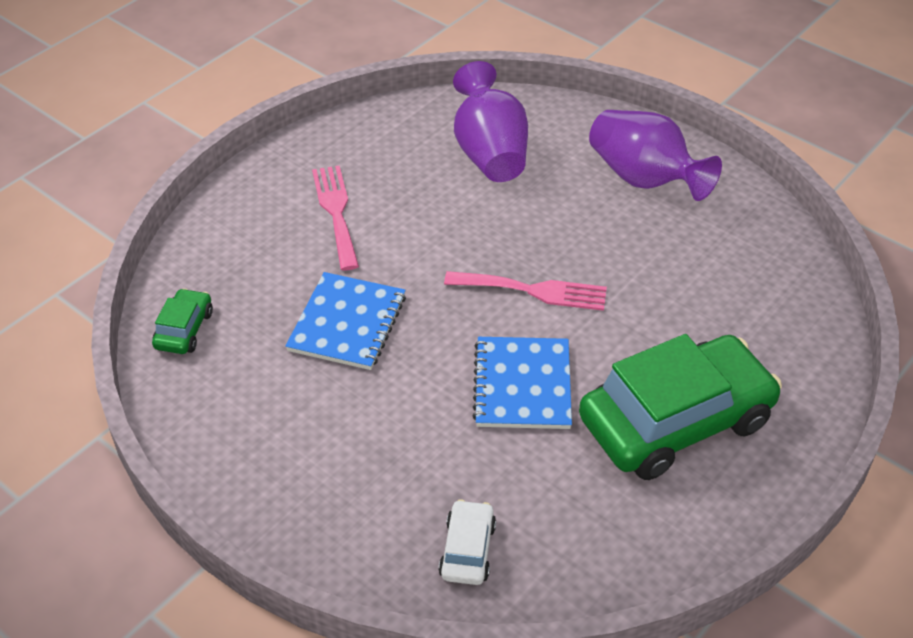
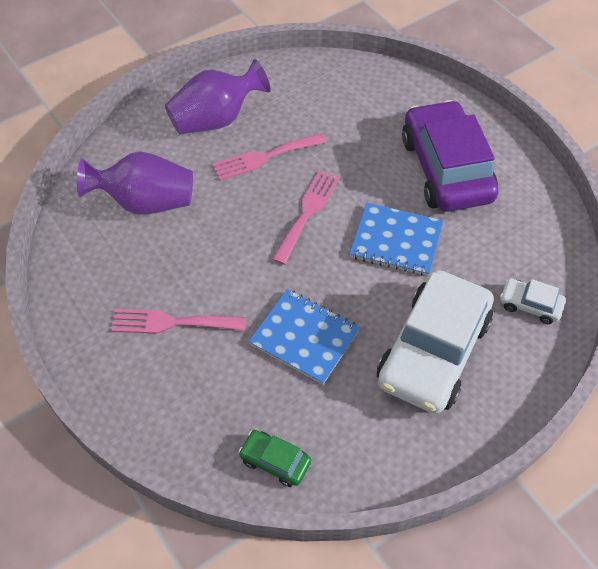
camera: 75 degrees left, 10 degrees up
(361, 449) = (433, 351): none -> white car
(604, 234) = (264, 157): none -> pink fork
(675, 421) = (446, 169): green car -> purple car

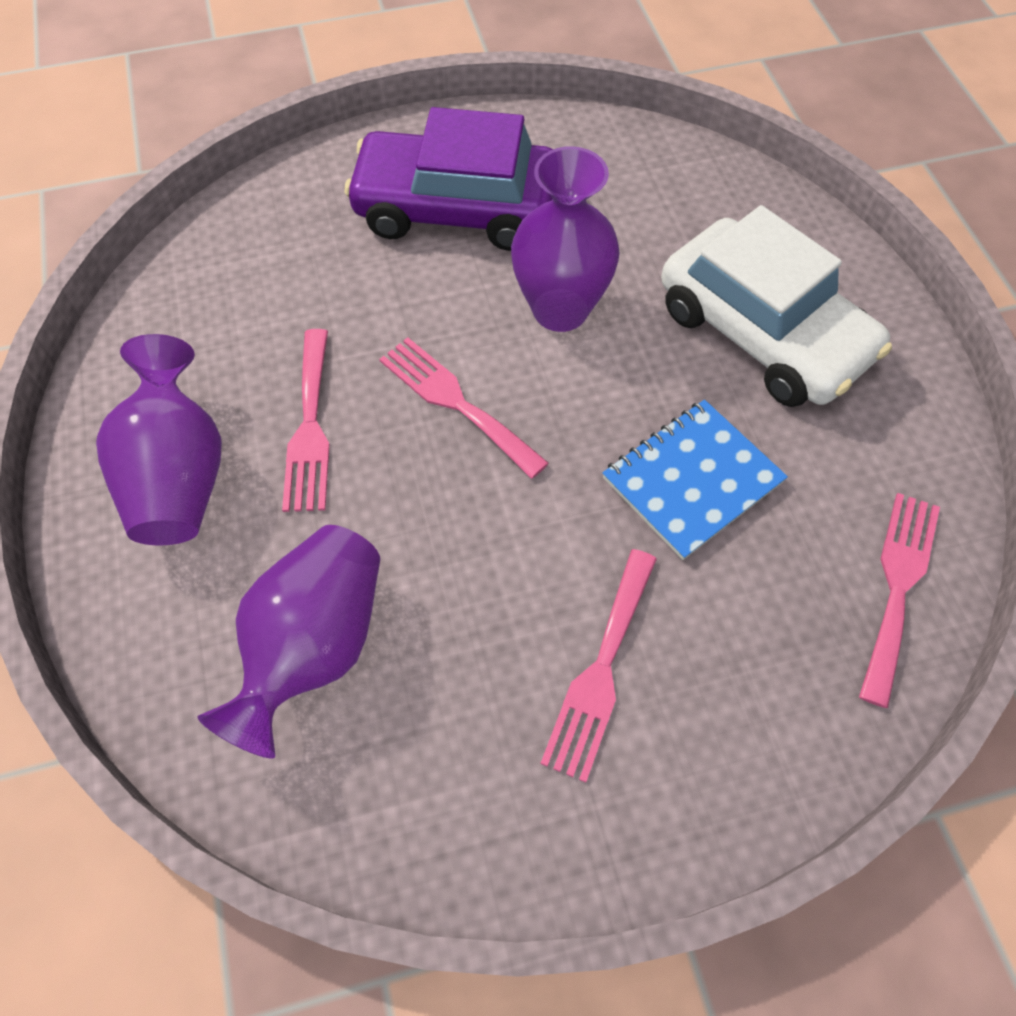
camera: 70 degrees left, 5 degrees up
(275, 461) = (898, 586): green car -> pink fork
(396, 241) = (560, 310): blue notebook -> purple vase
(530, 305) = (721, 207): white car -> none

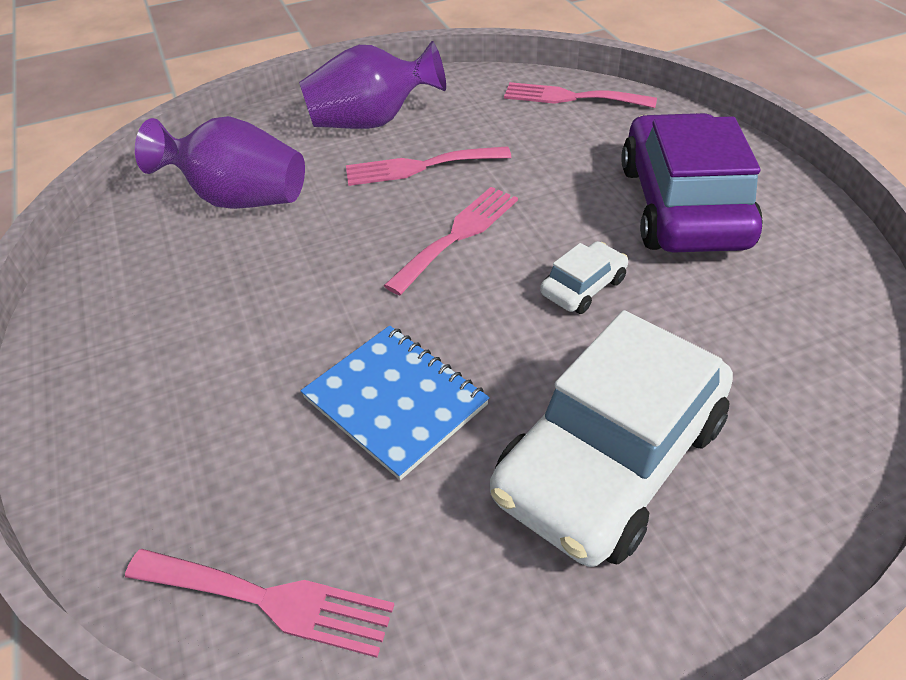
camera: 85 degrees right, 15 degrees down
(560, 310) = (583, 287): purple vase -> white car
(601, 670) = (202, 349): pink fork -> pink fork (571, 97)

